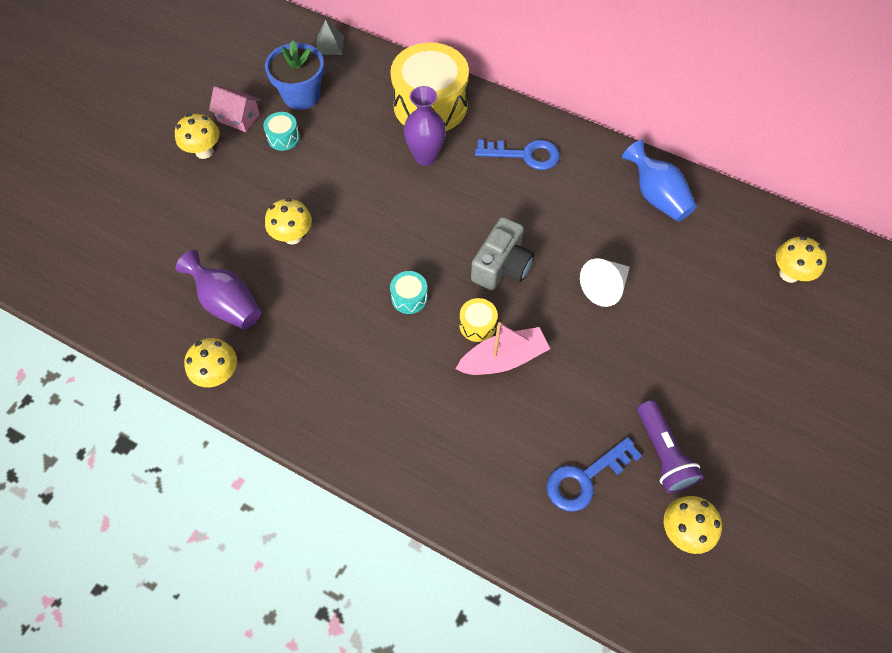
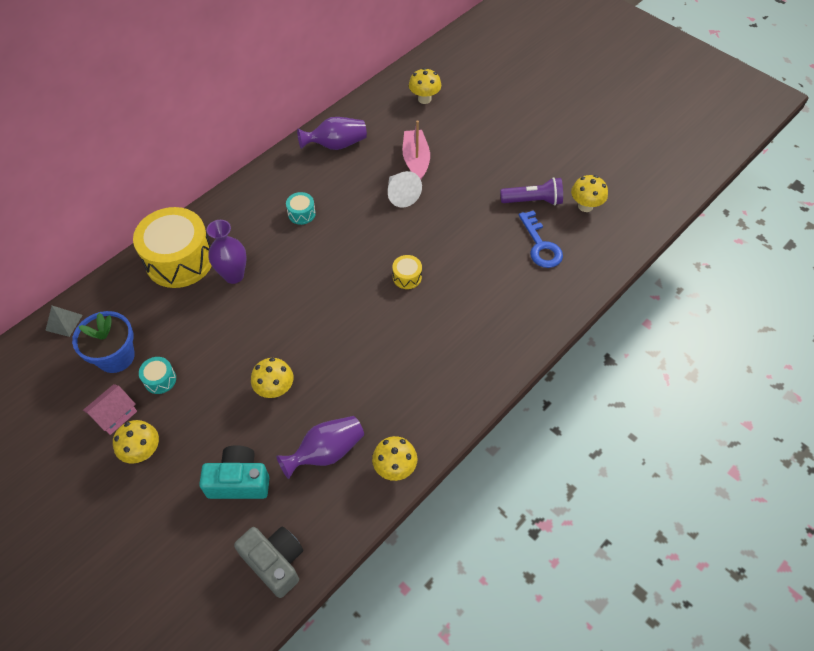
camera: 75 degrees left, 5 degrees down
(184, 236) = (239, 481): none -> turquoise camera
(409, 298) = (368, 315): turquoise drum -> turquoise drum (301, 213)
(502, 266) = (361, 250): grey camera -> grey camera (275, 562)
(503, 359) = (440, 268): pink boat -> pink boat (416, 160)
(525, 155) = (263, 210): blue key -> none
(656, 196) = (336, 145): blue vase -> purple vase

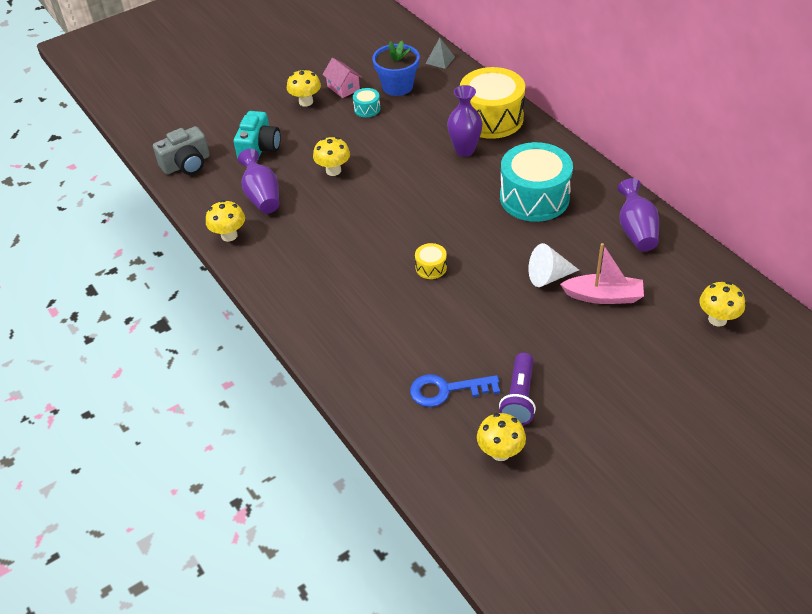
camera: 105 degrees right, 10 degrees down
(301, 213) = (534, 197): turquoise drum -> turquoise drum, size x2.36

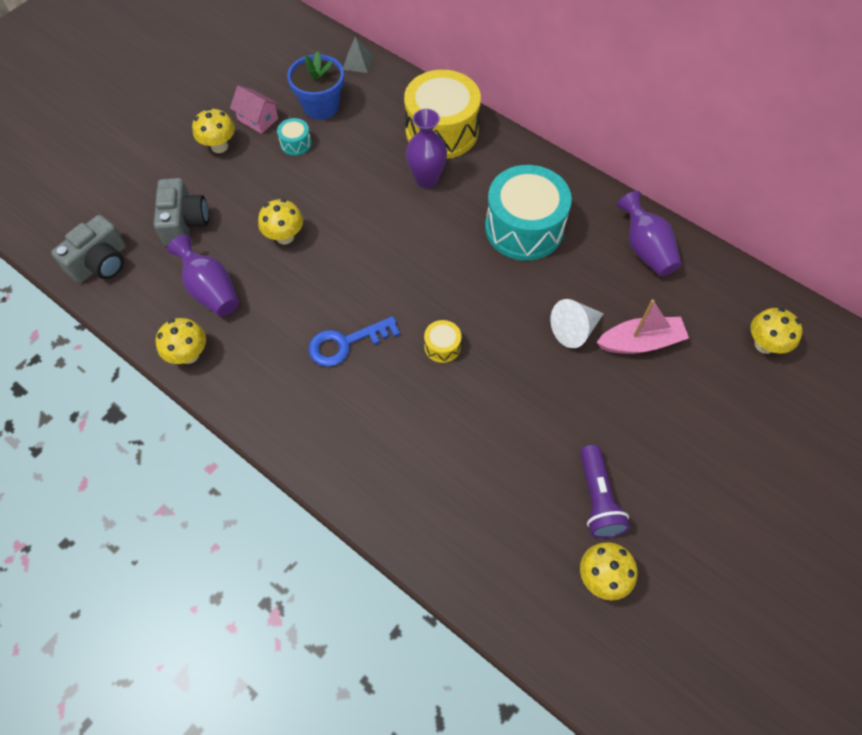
camera: 20 degrees left, 15 degrees up
(259, 148) = (184, 222): turquoise camera -> grey camera
(446, 390) = (515, 509): blue key -> blue key (345, 343)

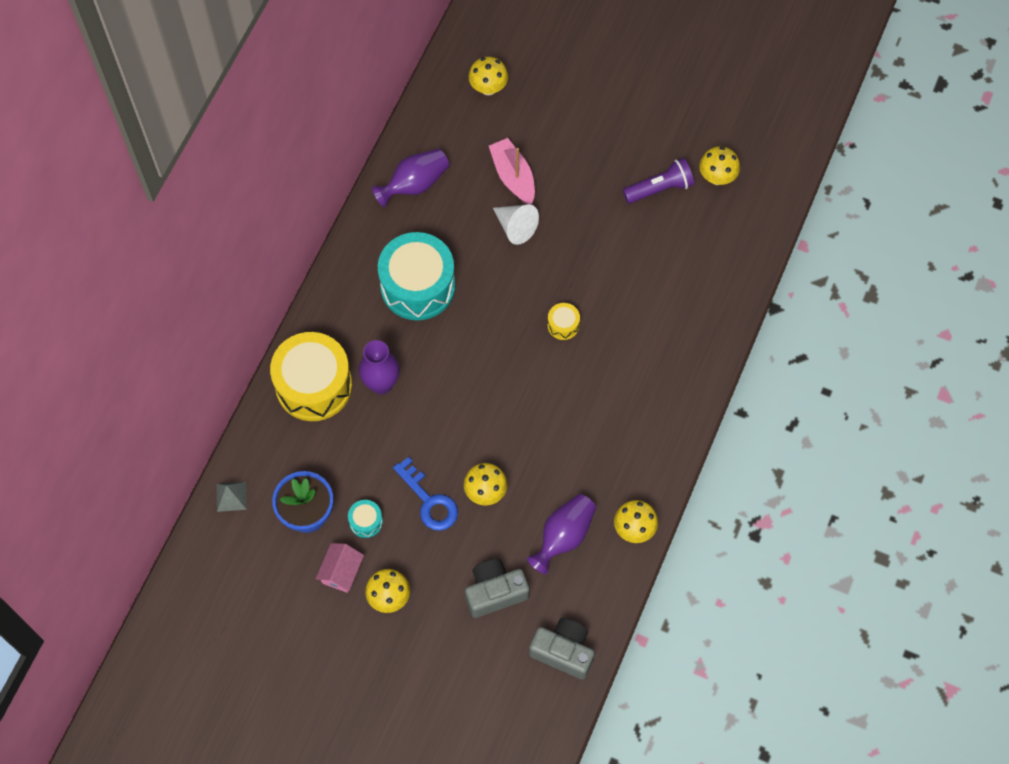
camera: 105 degrees left, 5 degrees up
(345, 343) = (583, 403): blue key -> blue key (429, 501)

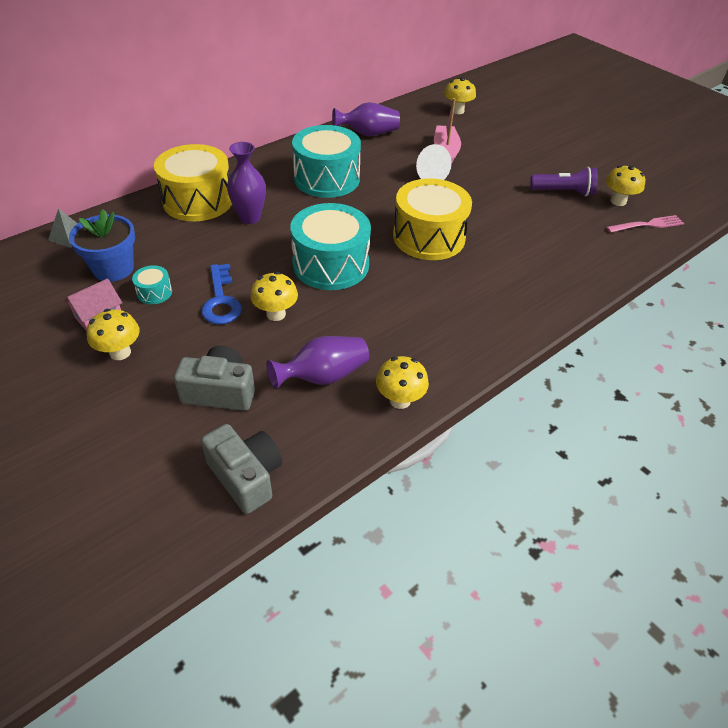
camera: 25 degrees right, 20 degrees down
(495, 408) = (331, 264): none -> turquoise drum
(563, 325) = (429, 237): yellow drum -> yellow drum, size x2.36
(755, 202) = (647, 225): none -> pink fork

